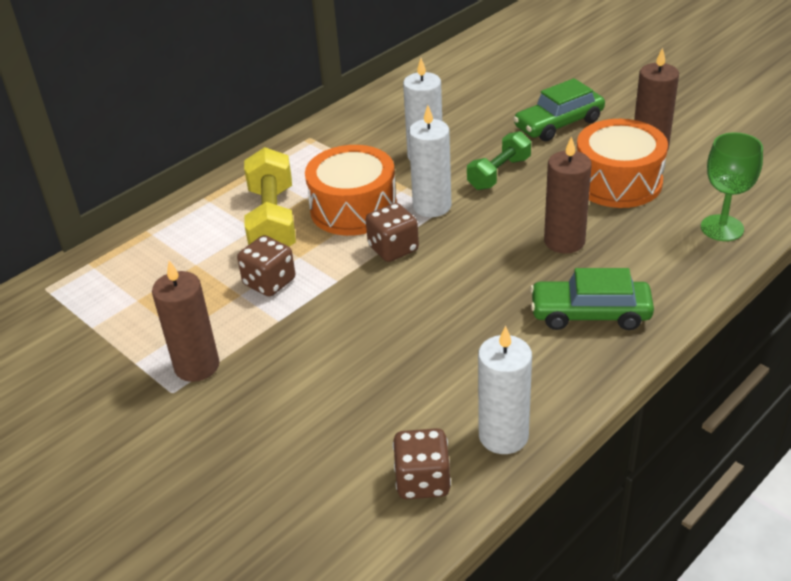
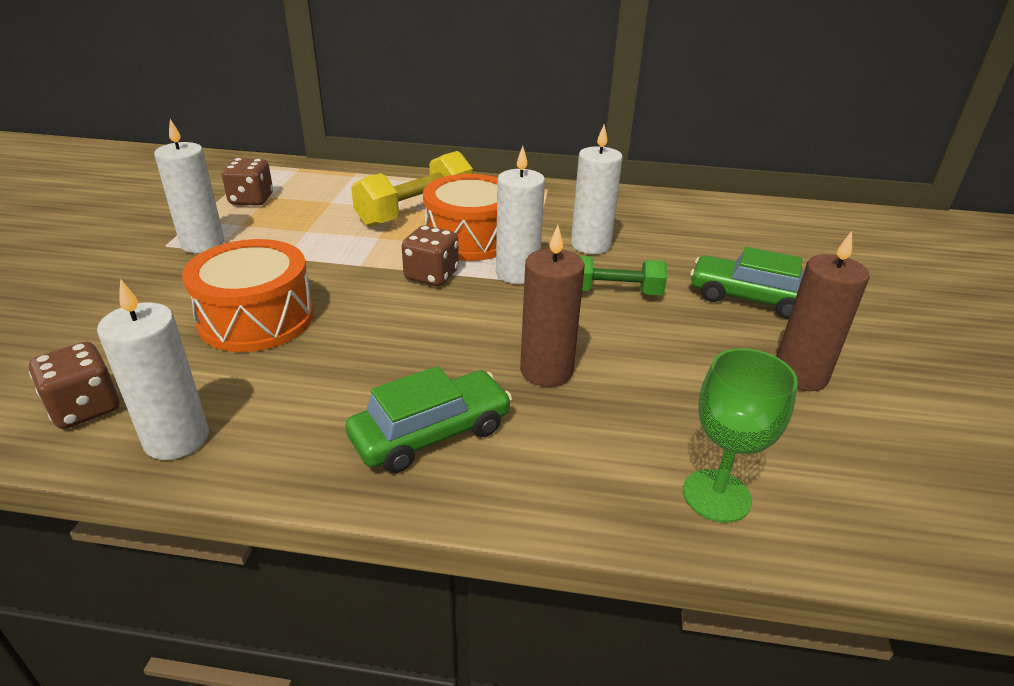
camera: 50 degrees right, 5 degrees down
(197, 366) = (202, 244): brown candle -> white candle
(269, 282) = (332, 237): brown dice -> brown dice (251, 200)
(590, 314) = (431, 434): green car -> green car turned 90 degrees clockwise
(618, 182) = (701, 373): orange drum -> orange drum (256, 319)

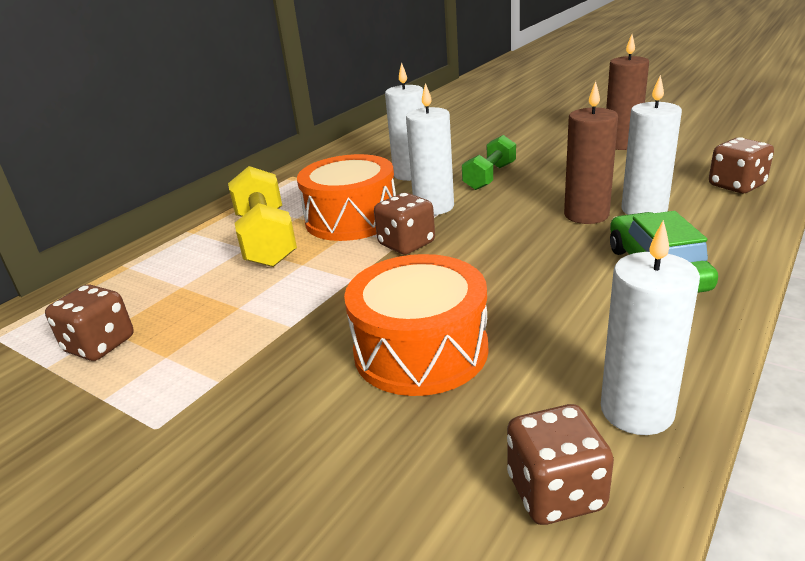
camera: 60 degrees left, 5 degrees down
(202, 244) = (189, 390): white candle -> white candle (644, 209)
(716, 495) = (736, 186): green goblet -> brown dice
(750, 298) = (527, 140): green car -> none

